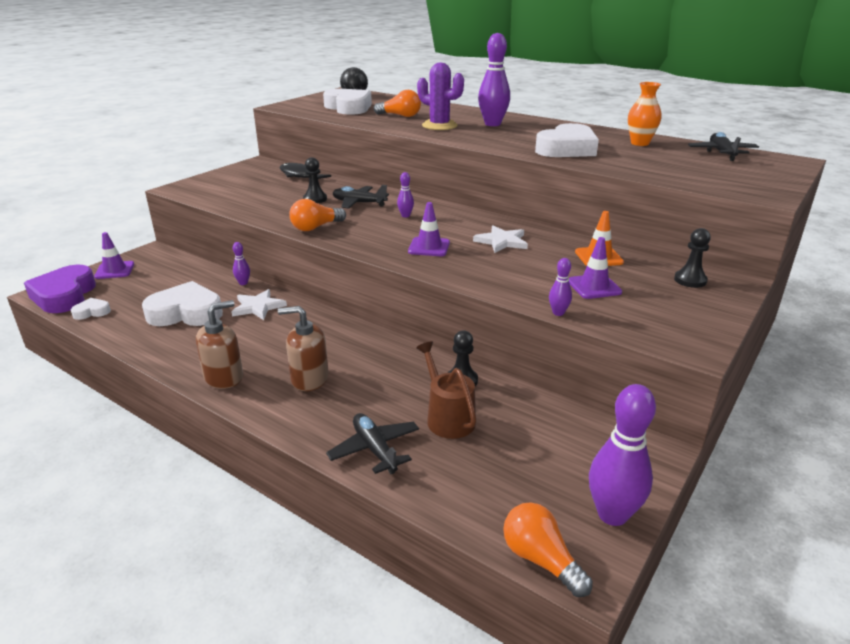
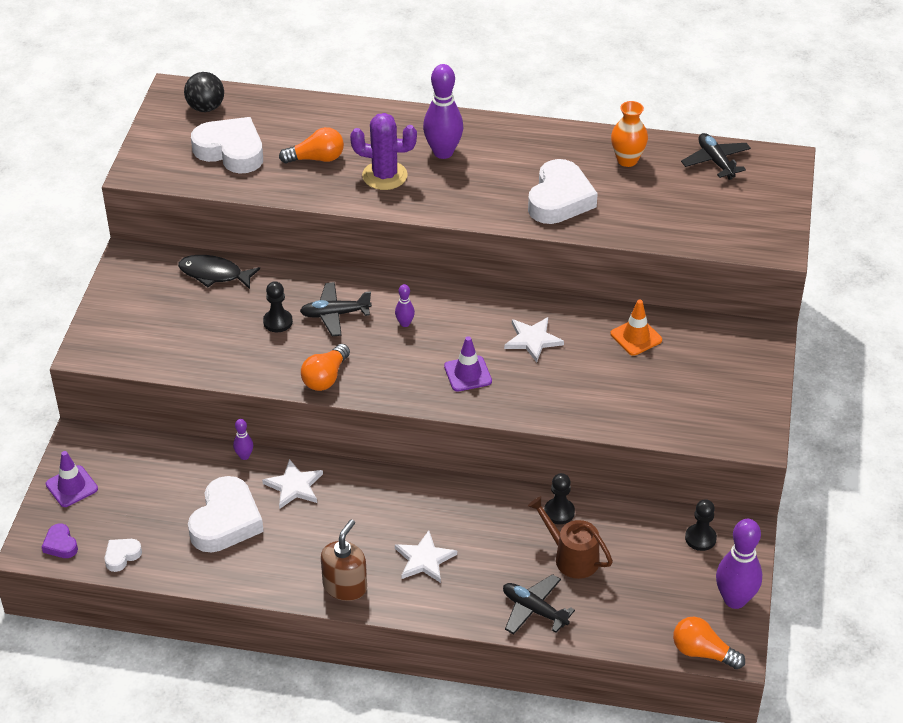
camera: 25 degrees left, 15 degrees up
(64, 295) = (60, 544): purple heart -> purple heart, size x0.47
(186, 313) = (226, 521): white heart -> white heart turned 135 degrees clockwise
(309, 379) = (424, 559): brown soap dispenser -> white star
(558, 313) = (637, 434): purple bowling pin -> none
(594, 287) = (651, 386): purple traffic cone -> none
(690, 280) = (728, 348): black pawn -> black pawn (700, 538)

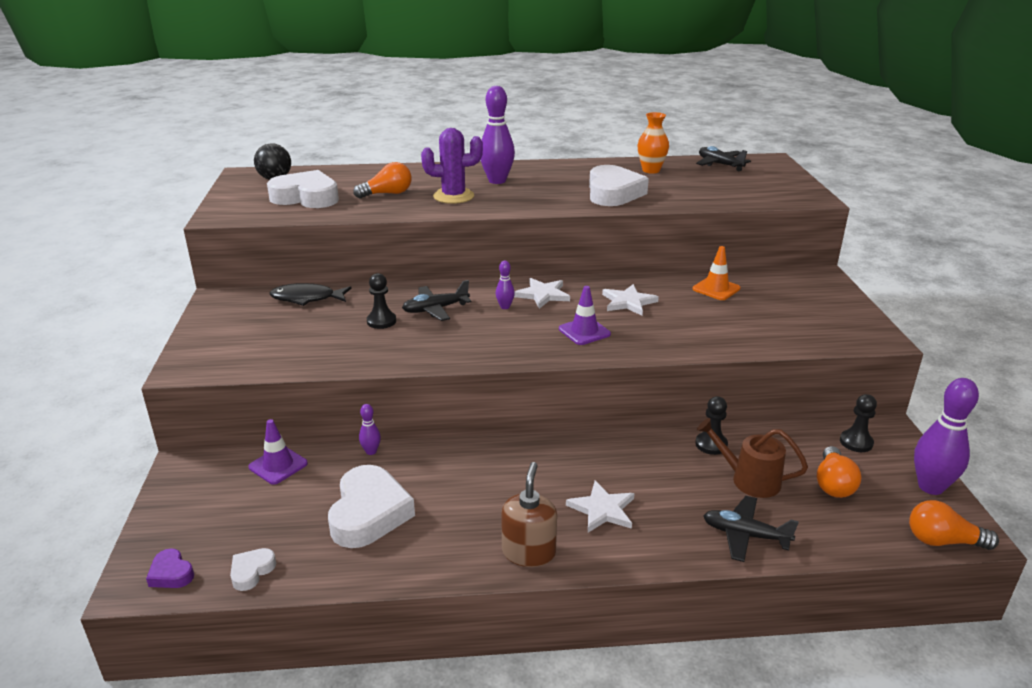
camera: 15 degrees left, 15 degrees down
(71, 486) = (179, 511): purple traffic cone -> purple traffic cone (278, 465)
(294, 486) = (433, 468): white star -> white star (543, 295)
(325, 377) = (446, 353): orange light bulb -> orange light bulb (833, 484)

